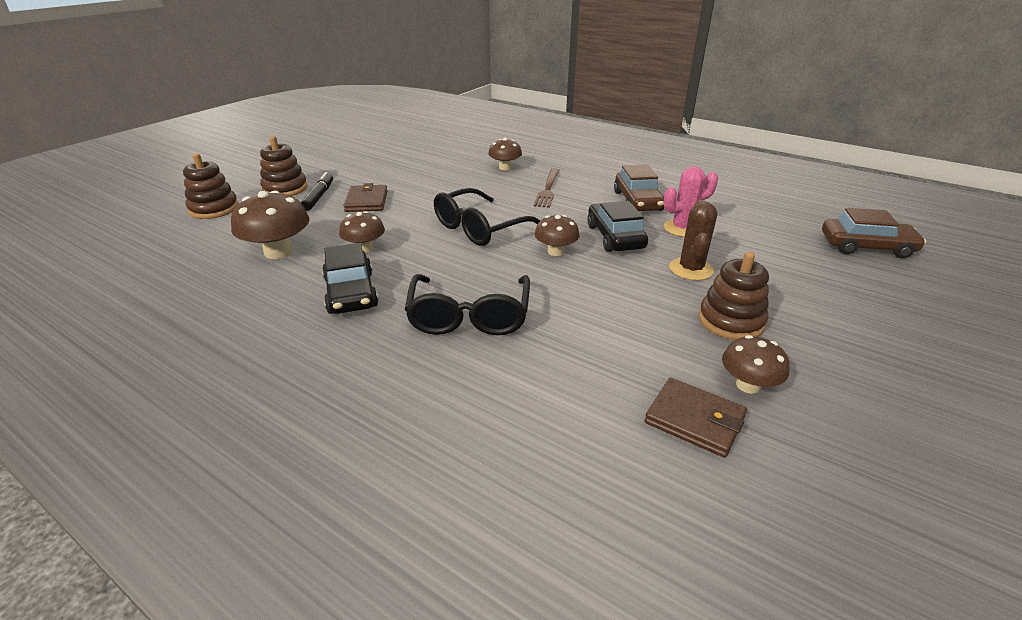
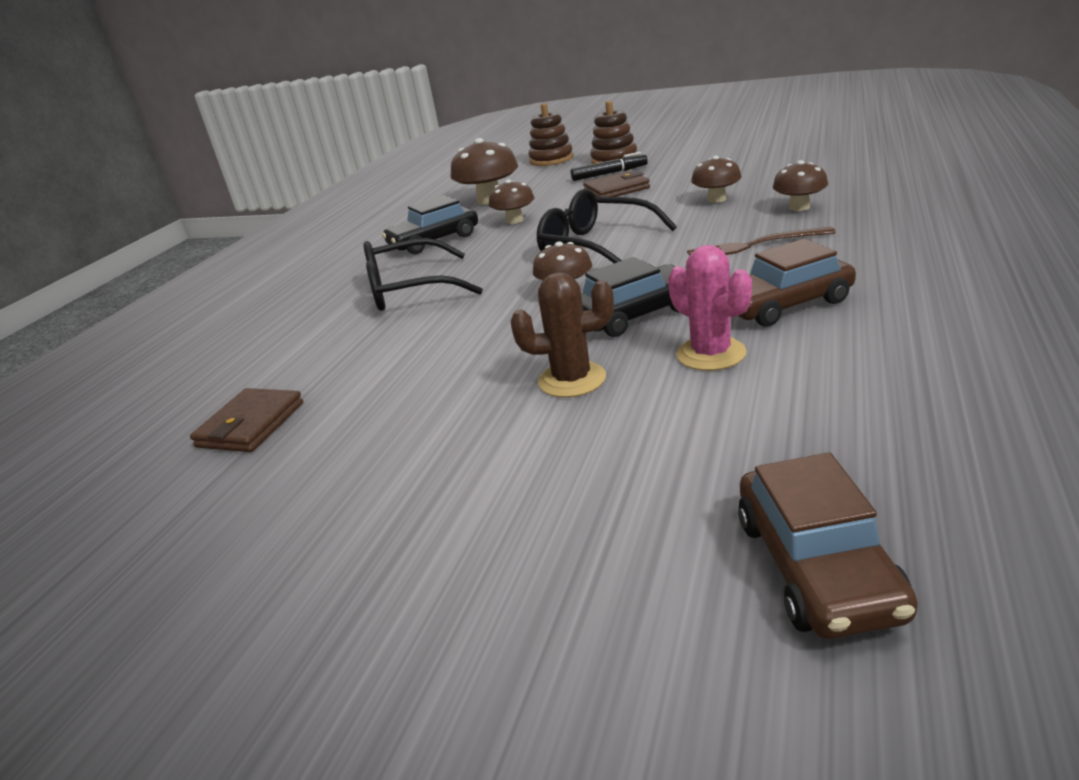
camera: 80 degrees right, 5 degrees down
(731, 321) = (441, 426): brown stacking toy -> none
(748, 385) = (305, 451): brown mushroom -> brown mushroom (716, 199)

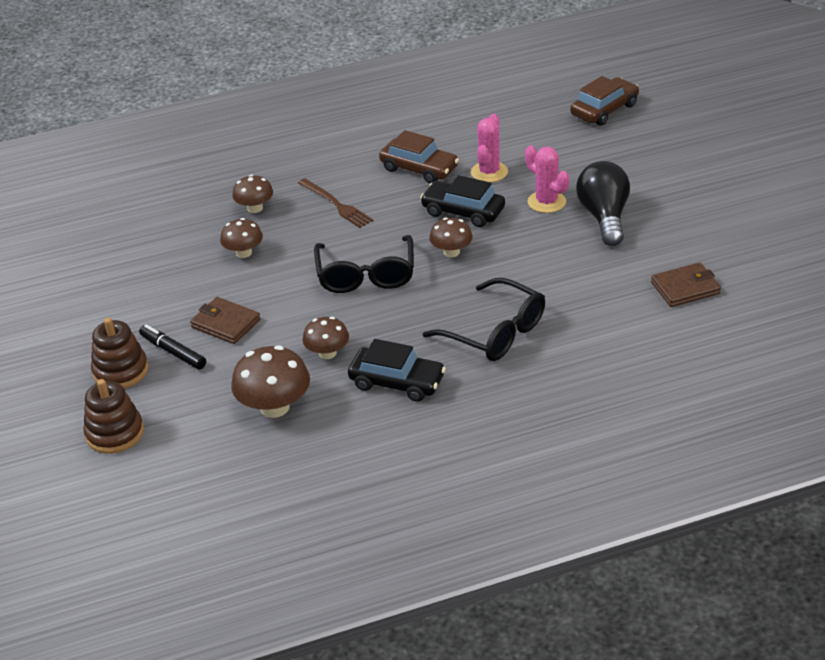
camera: 130 degrees left, 10 degrees up
(468, 416) = (604, 217): none -> black light bulb
(572, 380) = (546, 202): brown cactus -> pink cactus

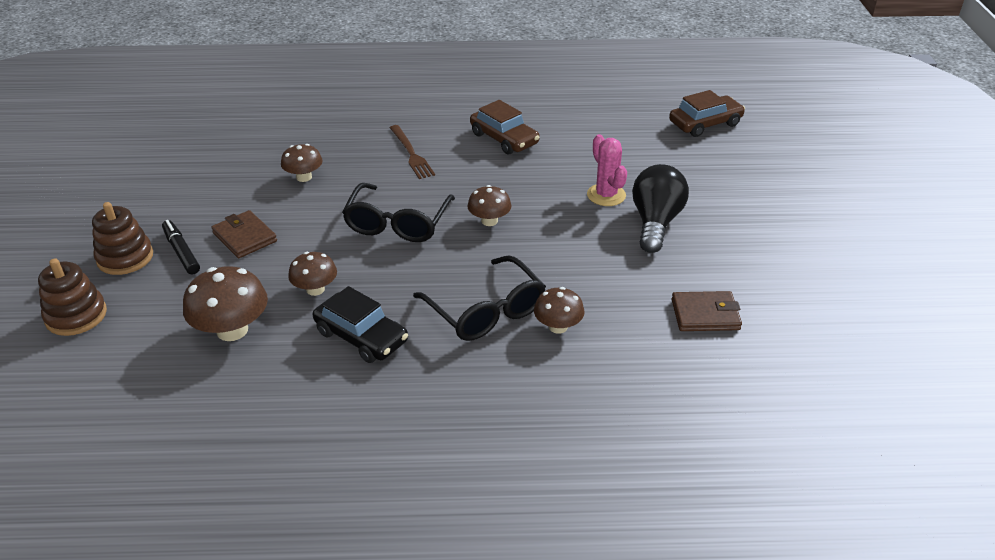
camera: 15 degrees right, 0 degrees up
(255, 208) = (339, 141): brown mushroom -> brown mushroom (558, 327)
(463, 211) = (522, 186): black car -> none
(489, 172) = (566, 156): pink cactus -> none

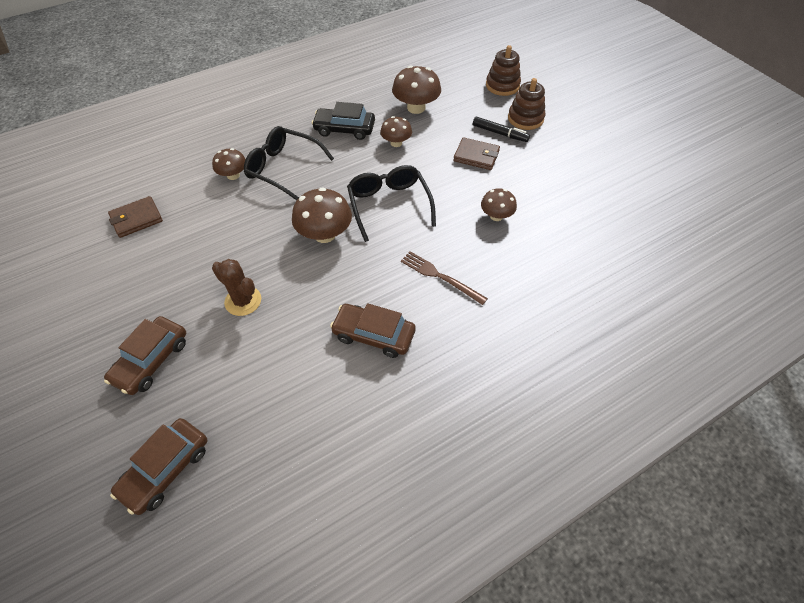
camera: 150 degrees right, 15 degrees up
(489, 221) = (324, 234): brown mushroom -> brown mushroom, size x1.61
(606, 195) = (243, 301): pink cactus -> brown cactus
(655, 222) = (190, 287): black light bulb -> none
(706, 182) = (151, 360): none -> brown car

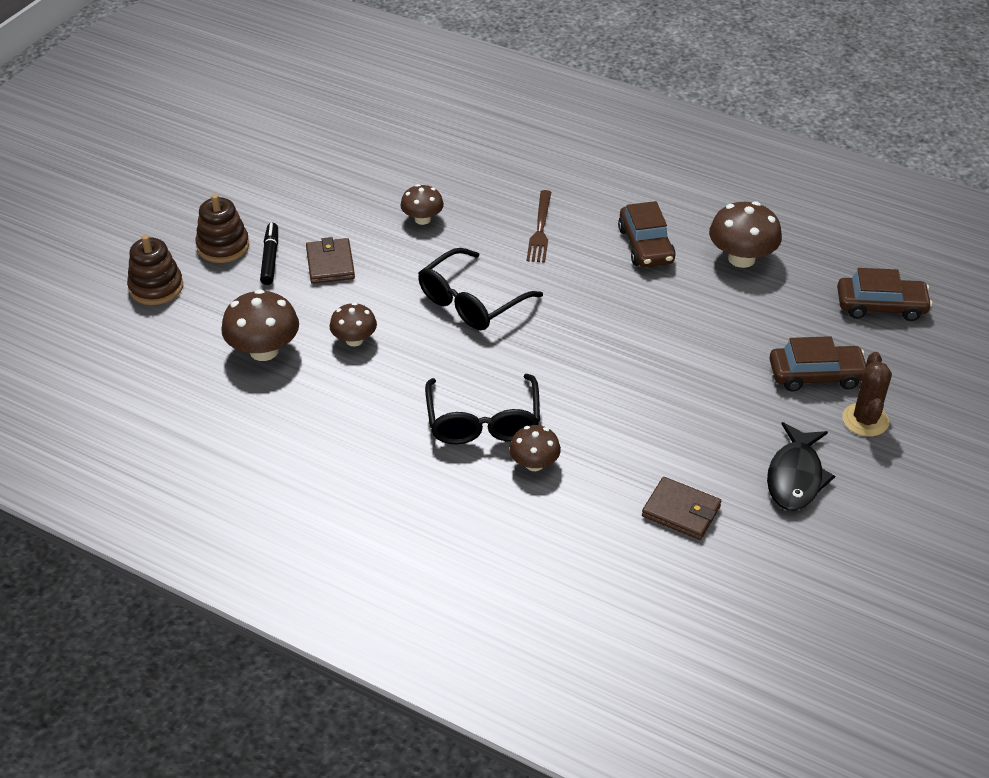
camera: 120 degrees left, 10 degrees down
(95, 288) = (795, 477): none -> black fish
(243, 301) = (695, 349): brown cactus -> brown cactus (865, 420)
(324, 234) = (557, 332): brown mushroom -> brown mushroom (741, 258)
(344, 129) = (361, 400): black car -> none

